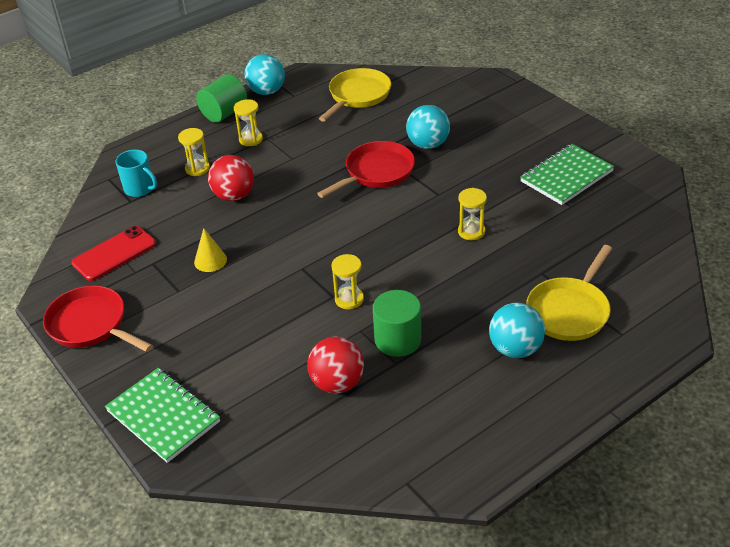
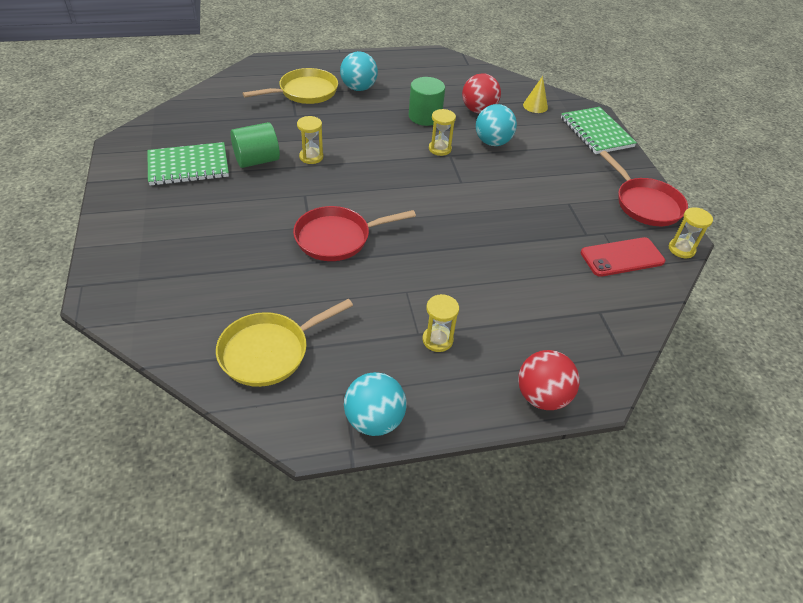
camera: 160 degrees left, 5 degrees up
(140, 189) = (587, 323): turquoise mug -> none
(197, 168) = (515, 323): yellow hourglass -> yellow hourglass (681, 249)
(210, 260) = (534, 216): yellow cone -> yellow cone (535, 106)
(224, 113) = (450, 404): green cylinder -> green cylinder (257, 160)
(234, 195) = (488, 271): red ball -> red ball (542, 396)
(428, 144) = (262, 246): turquoise ball -> turquoise ball (492, 142)

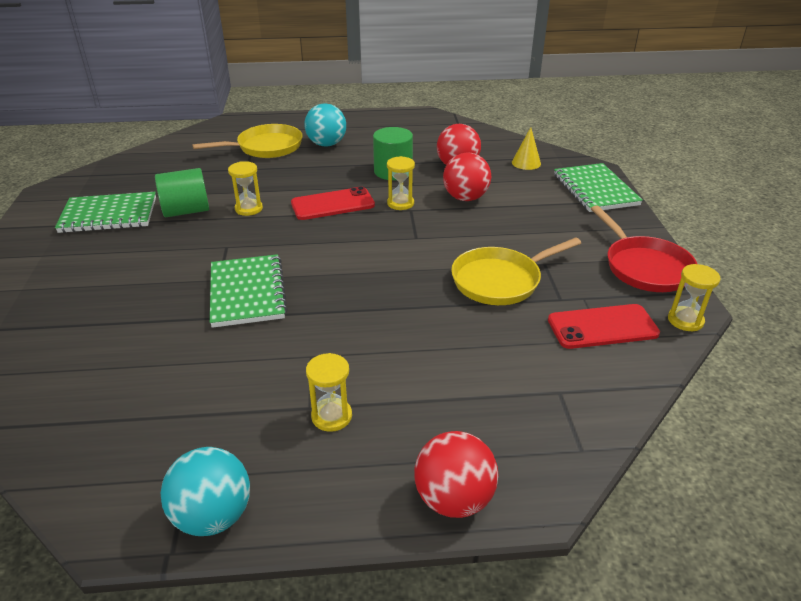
camera: 10 degrees right, 10 degrees down
(269, 351) = (113, 419): yellow pan -> yellow pan (500, 280)
(337, 238) = (247, 292): red pan -> green notebook
(382, 151) = (332, 204): none -> red phone
(492, 142) = (465, 198): turquoise ball -> red ball

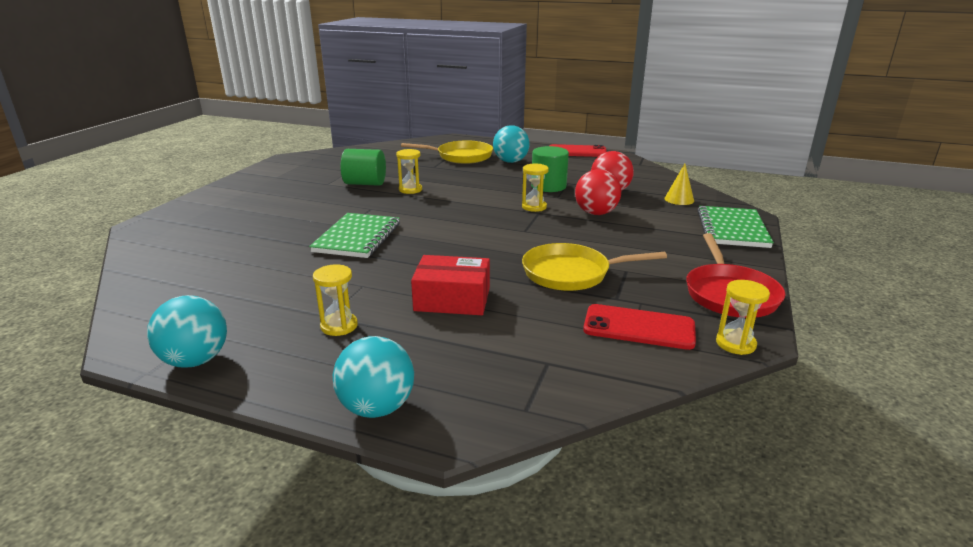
camera: 25 degrees right, 10 degrees down
(109, 215) = (311, 177): green notebook -> none
(332, 204) = (477, 198): red phone -> red phone (577, 151)
(416, 345) = (452, 299): none -> red box
(453, 499) = (377, 407): red ball -> turquoise ball

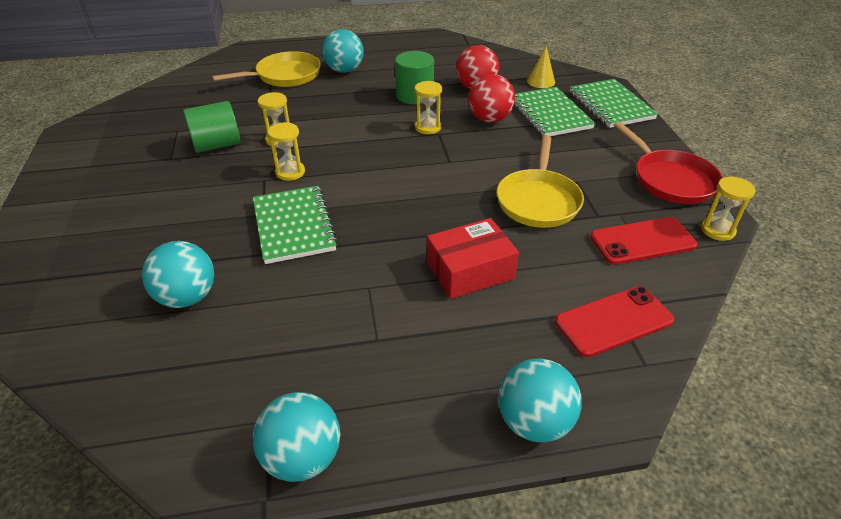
camera: 30 degrees left, 15 degrees up
(243, 255) = (187, 297): none -> turquoise ball
(339, 326) = (401, 347): yellow hourglass -> yellow hourglass (290, 172)
(571, 273) = (538, 200): yellow pan -> yellow pan turned 45 degrees counterclockwise
(577, 151) = (396, 40): red phone -> red phone (613, 321)
(658, 222) = (549, 114): none -> green notebook

